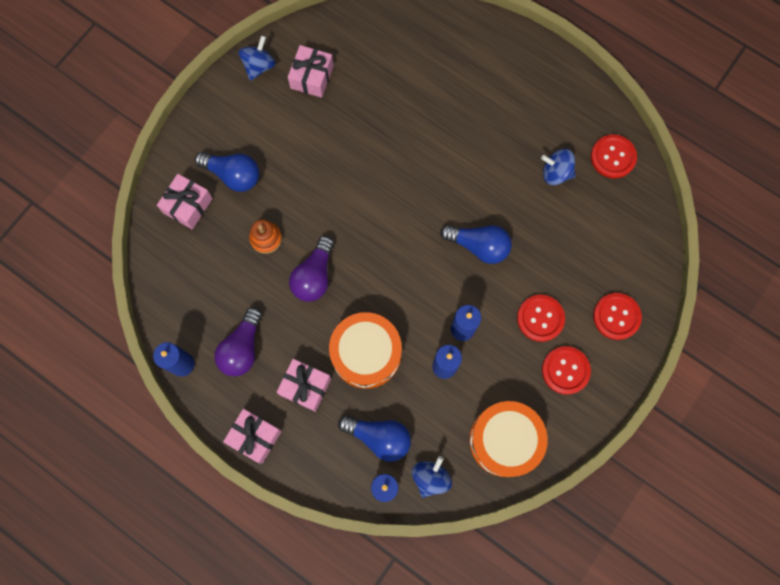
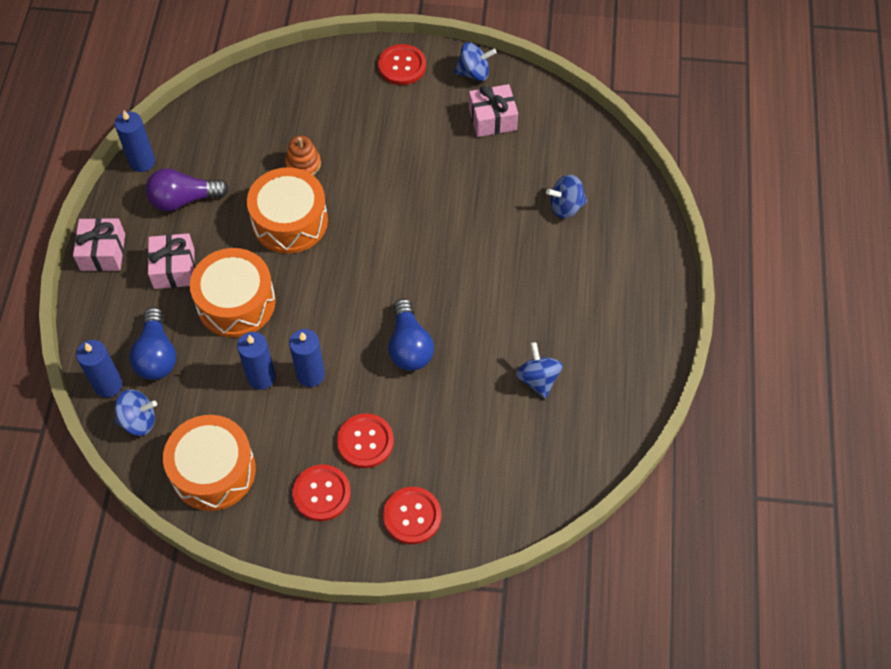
camera: 60 degrees right, 15 degrees down
(188, 205) = (297, 89): pink gift -> none
(233, 175) = (350, 108): blue light bulb -> none
(314, 276) = (290, 221): purple light bulb -> orange drum
(423, 72) = (565, 206): none -> blue spinning top
(613, 157) = (594, 426): red button -> red button (402, 66)

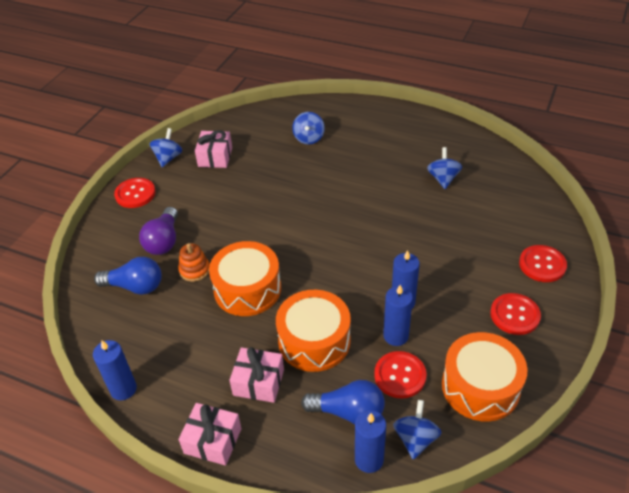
camera: 70 degrees left, 15 degrees down
(184, 199) = (186, 362): purple light bulb -> purple light bulb (164, 241)
(365, 441) = (473, 279): red button -> red button (400, 375)
(409, 346) = (395, 238): blue light bulb -> blue light bulb (135, 286)
(538, 379) = (443, 179): blue spinning top -> blue spinning top turned 90 degrees clockwise

